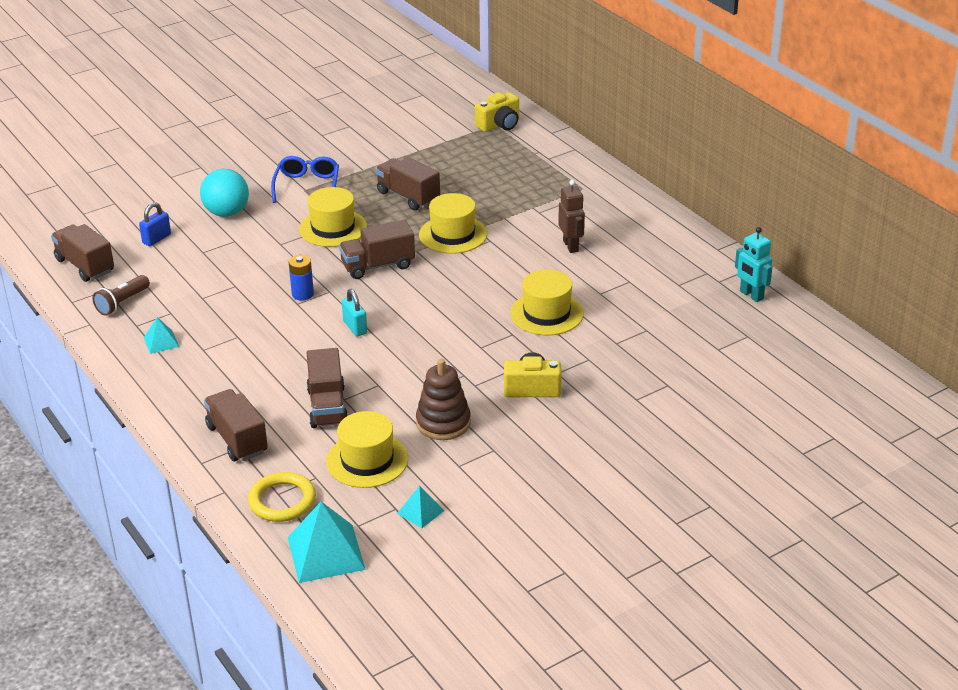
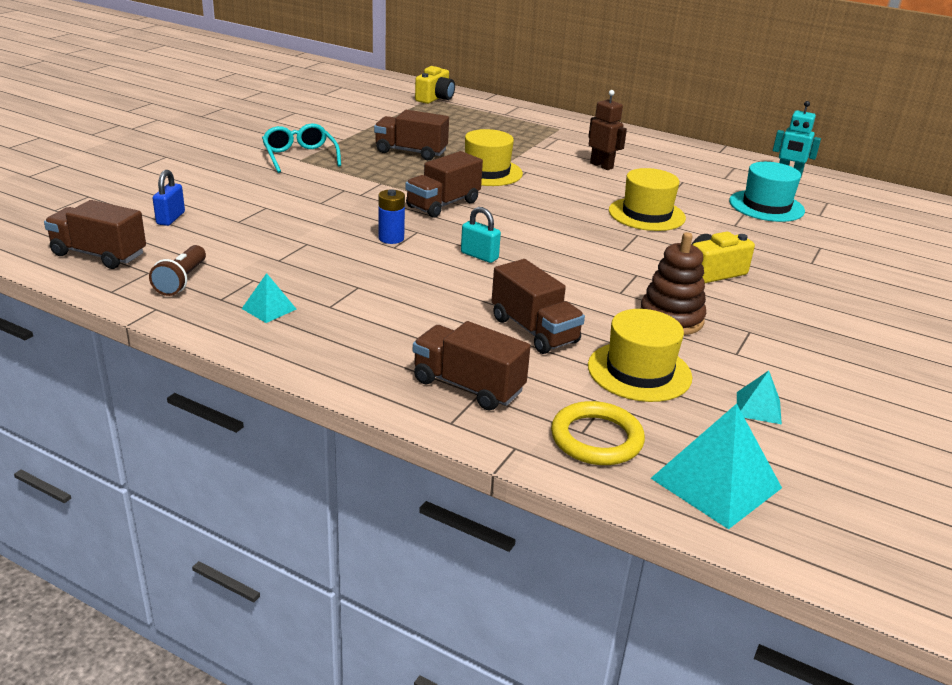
camera: 30 degrees left, 5 degrees down
(227, 213) = (233, 187): turquoise ball -> none
(307, 186) = (300, 156): blue glasses -> turquoise glasses
(333, 228) = (363, 183): yellow hat -> none
(676, 328) = (766, 206): none -> turquoise hat

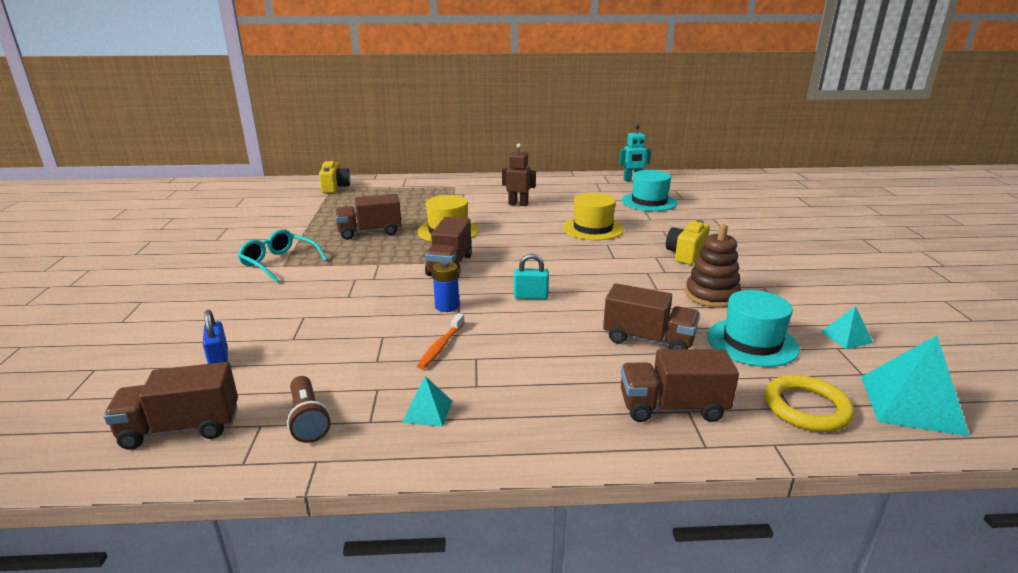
camera: 30 degrees left, 5 degrees down
(342, 268) = (441, 346): none -> orange toothbrush
(639, 371) = (752, 342): yellow hat -> turquoise hat

